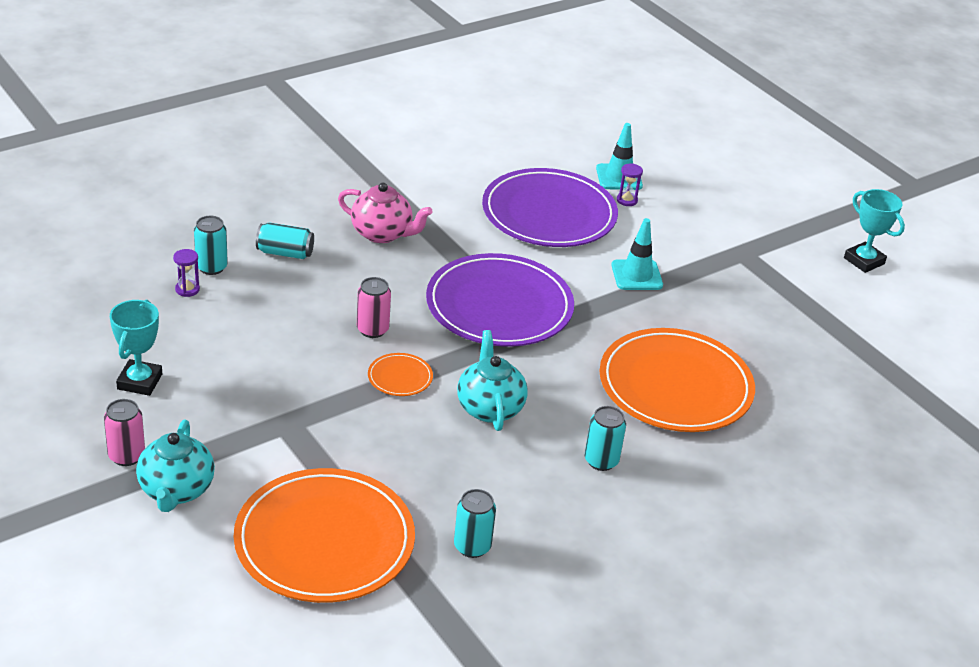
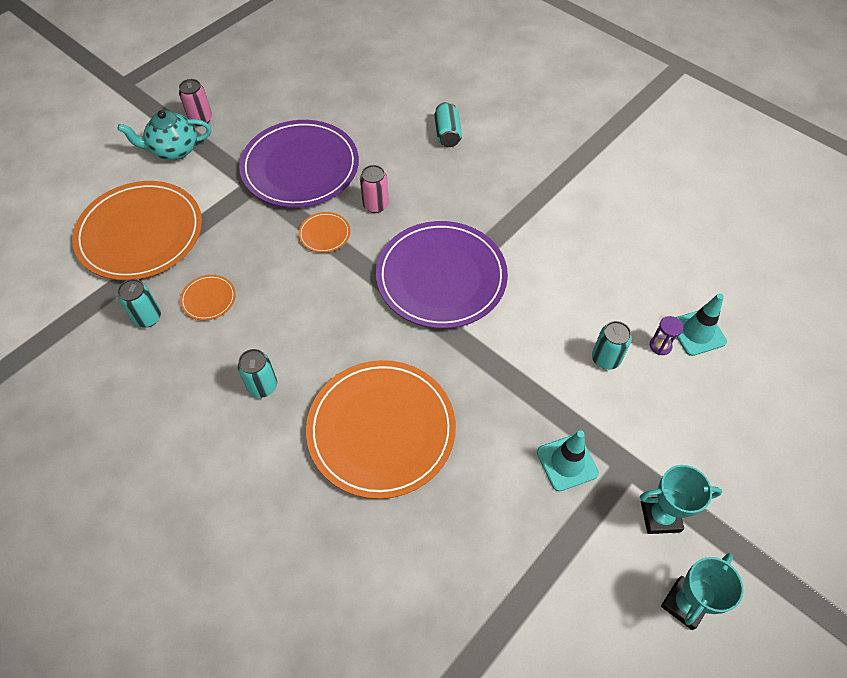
camera: 80 degrees right, 20 degrees up
(140, 382) = (273, 104): turquoise trophy -> turquoise trophy (660, 516)
(187, 289) = (379, 97): purple hourglass -> none
(211, 267) = (410, 102): turquoise can -> turquoise can (605, 359)
(382, 234) = (502, 182): pink teapot -> none
(462, 488) = (208, 299): none -> orange plate
(489, 408) = (306, 297): turquoise teapot -> none
(549, 213) = (598, 287): purple plate -> purple plate (300, 167)
(636, 275) = (537, 373): turquoise traffic cone -> turquoise traffic cone (567, 462)

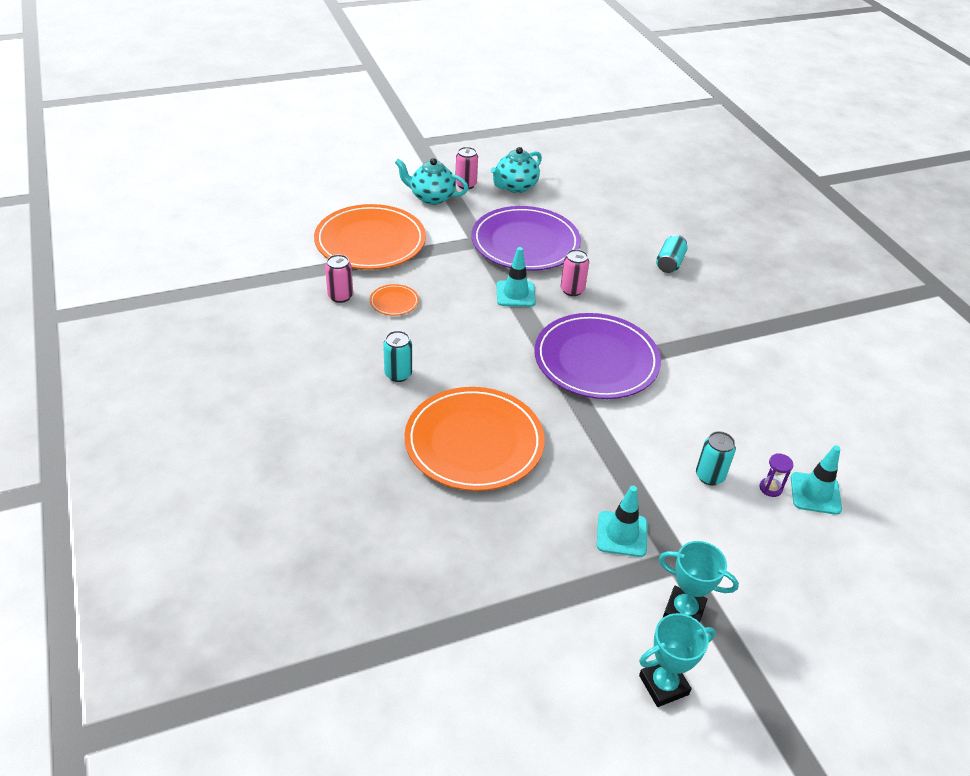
camera: 25 degrees right, 15 degrees down
(147, 317) = (340, 296): turquoise can -> pink can
(252, 101) = (515, 186): none -> turquoise teapot
(324, 234) = (515, 294): orange plate -> turquoise traffic cone

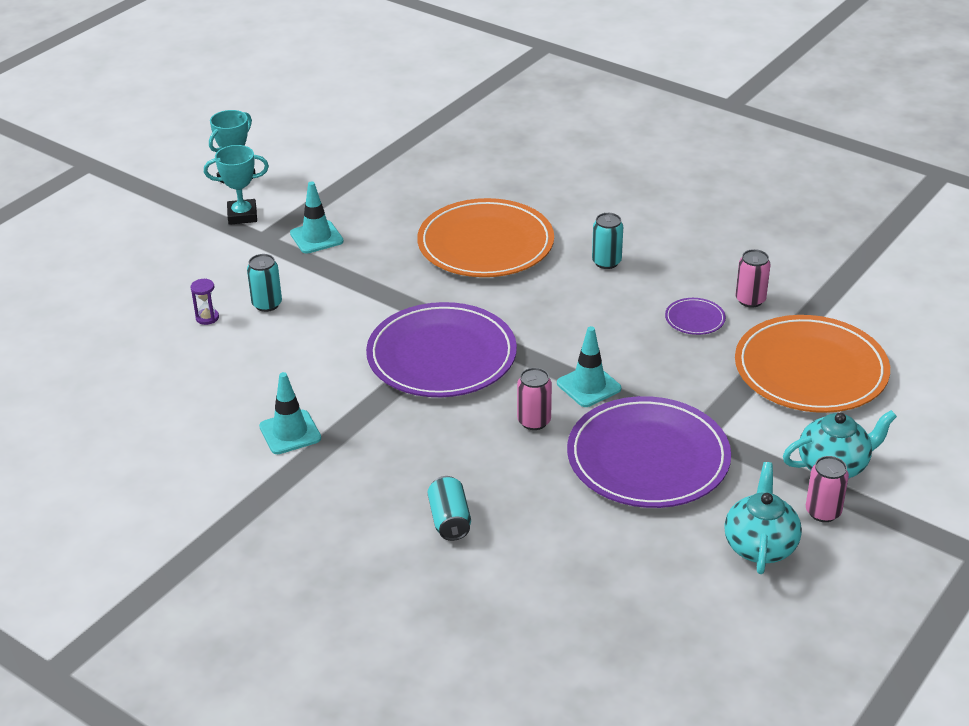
camera: 150 degrees right, 5 degrees down
(394, 302) = (695, 319): orange plate -> purple plate
(815, 493) = (164, 330): turquoise traffic cone -> turquoise traffic cone (290, 432)

